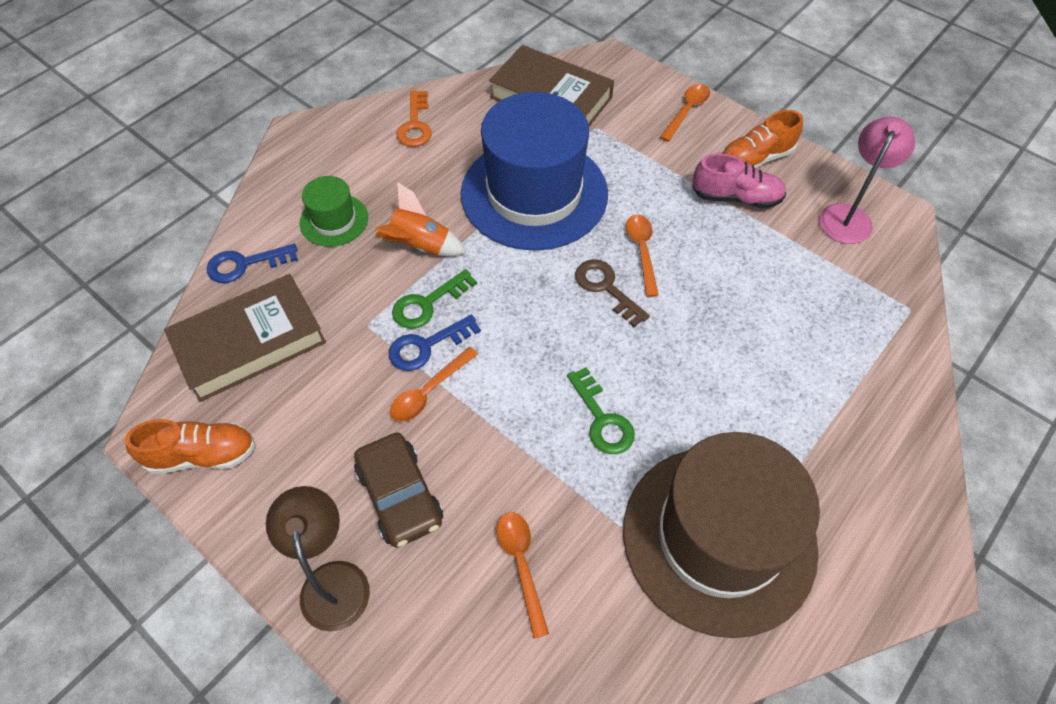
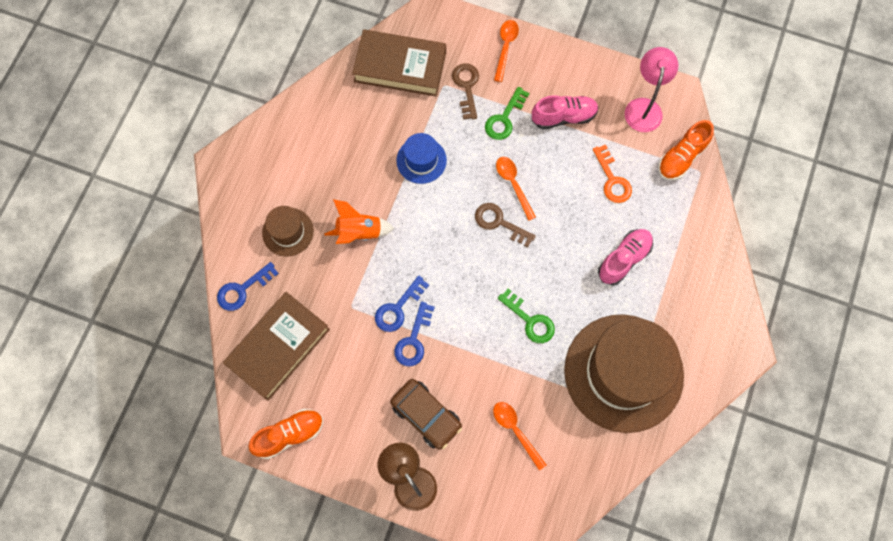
camera: 20 degrees left, 15 degrees up
(334, 220) = (288, 232): green hat -> brown hat
(415, 125) = (308, 127): orange key -> orange key (612, 180)
(427, 304) = (384, 276): green key -> green key (504, 118)
(429, 391) = (413, 340): orange spoon -> blue key
(534, 193) = (421, 160): blue hat -> blue hat, size x0.45
(623, 136) = (466, 87): none -> brown key
(755, 159) = (567, 78): orange shoe -> orange shoe (681, 157)
(767, 384) = (624, 259): none -> pink shoe

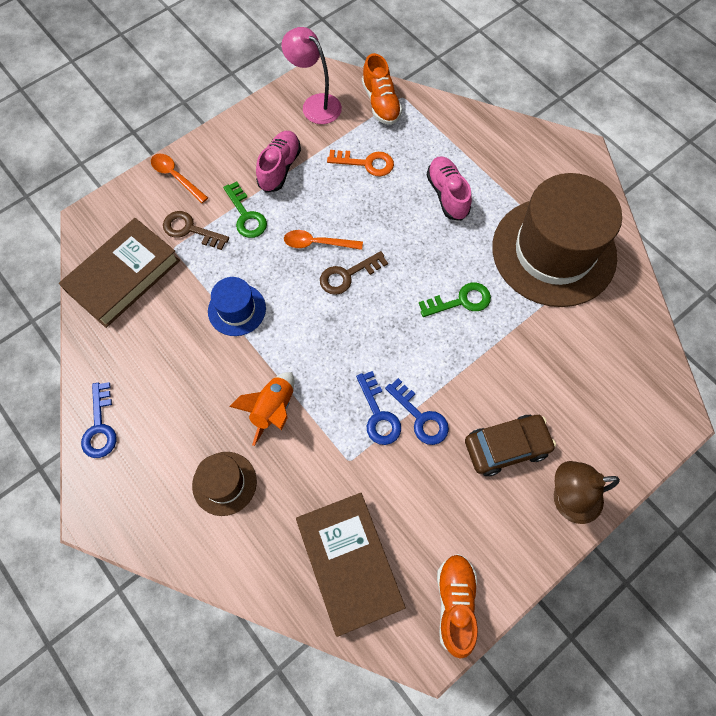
camera: 60 degrees left, 5 degrees down
(242, 290) = (259, 569): blue key -> blue key (100, 427)
(516, 431) = (564, 371): orange spoon -> none

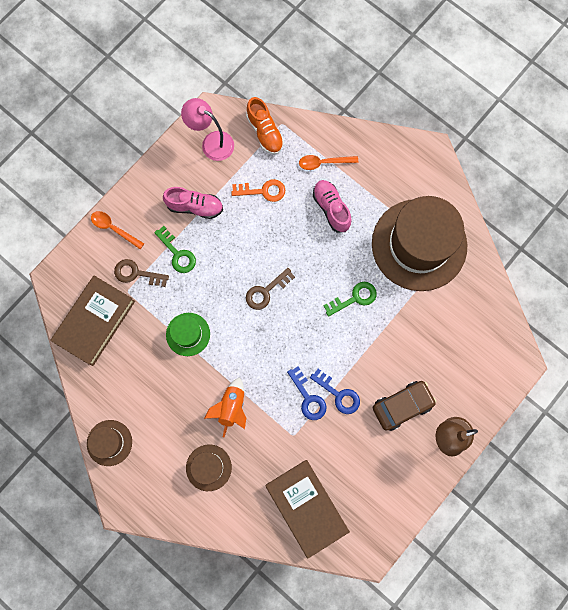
camera: 10 degrees left, 10 degrees up
(100, 427) = (109, 442): blue key -> brown hat
(237, 309) = (188, 334): blue hat -> green hat
(279, 168) = (195, 207): pink shoe -> pink shoe turned 90 degrees clockwise
(317, 243) = (238, 268): orange spoon -> orange spoon (324, 163)
(455, 603) = (381, 521): orange shoe -> none

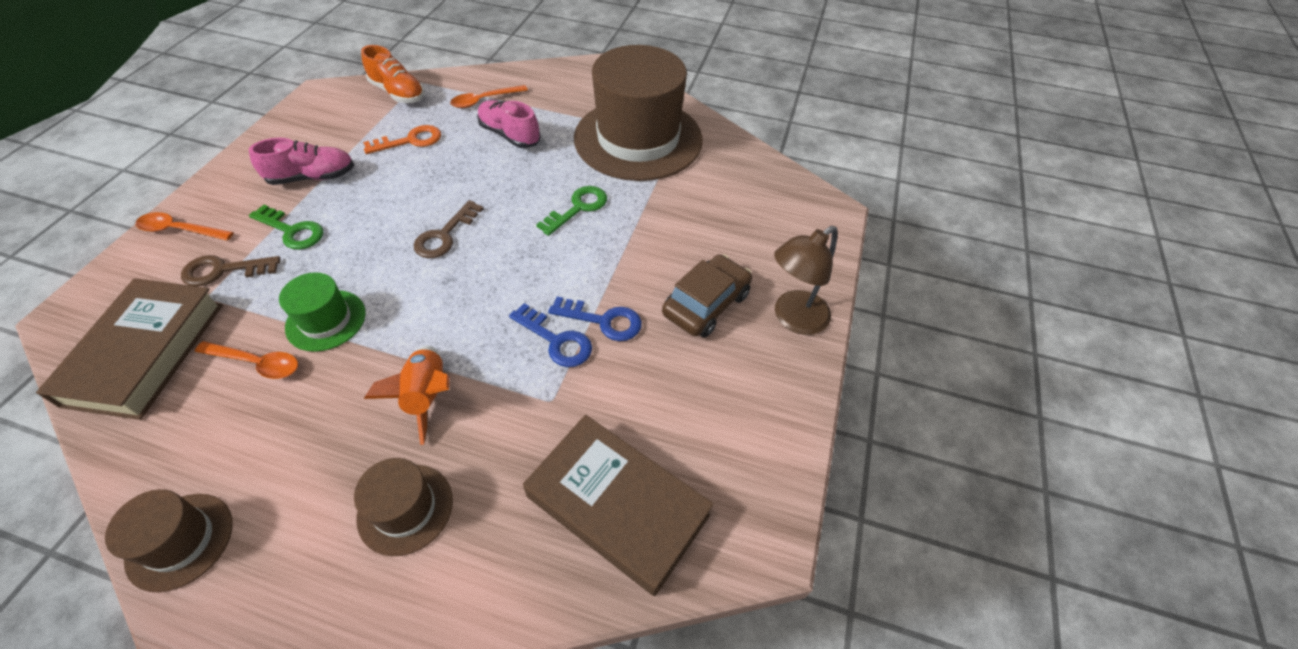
camera: 25 degrees left, 25 degrees down
(149, 351) = (257, 363): none -> orange spoon
(211, 142) = (326, 115): pink lamp -> none

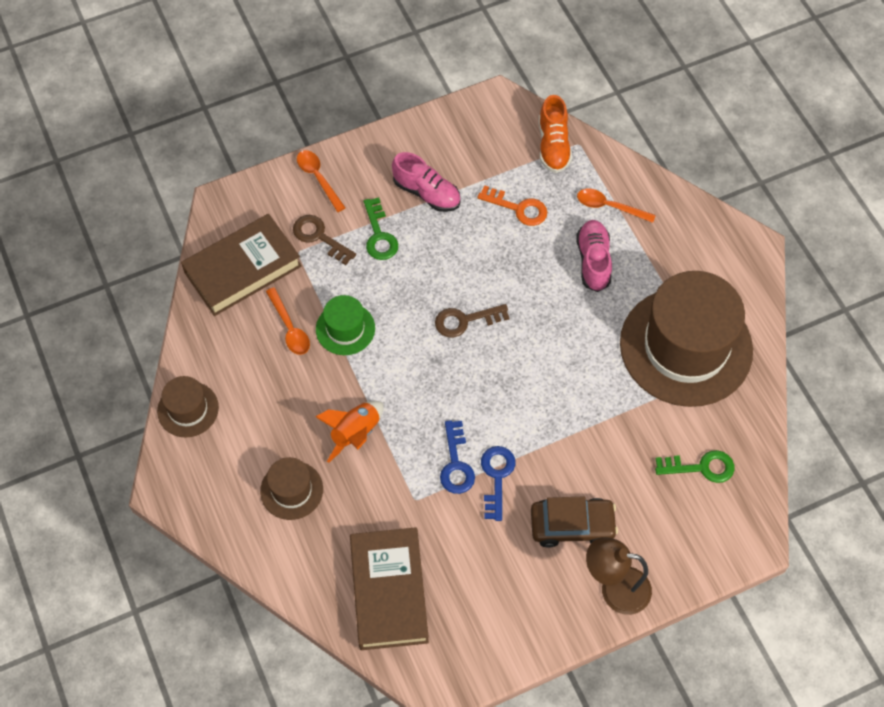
camera: 50 degrees right, 10 degrees up
(578, 208) = (572, 374): green key -> green key (701, 467)
(603, 321) = (497, 477): blue key -> blue key turned 150 degrees counterclockwise

